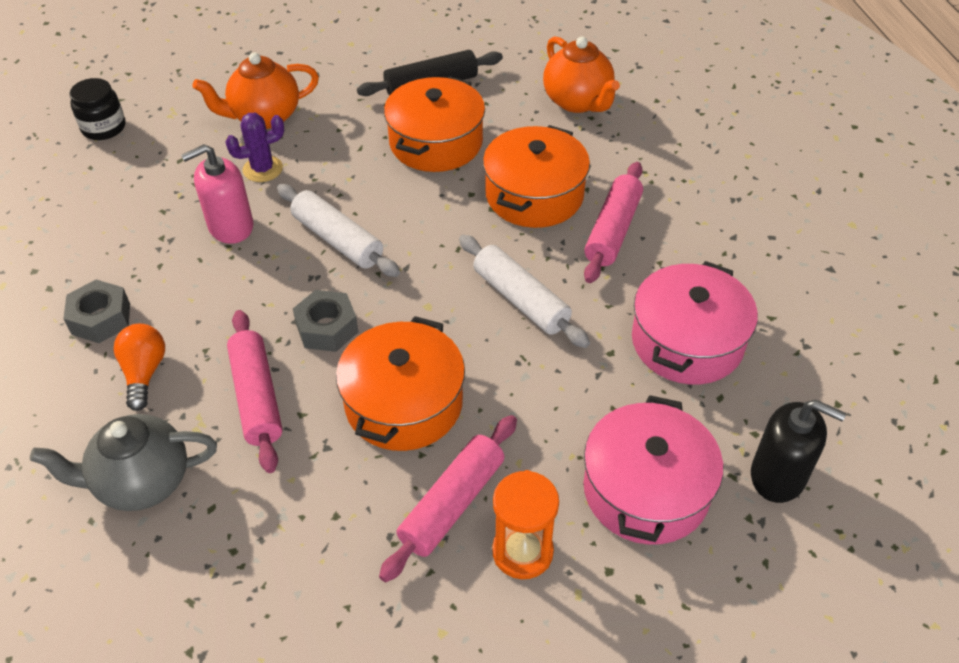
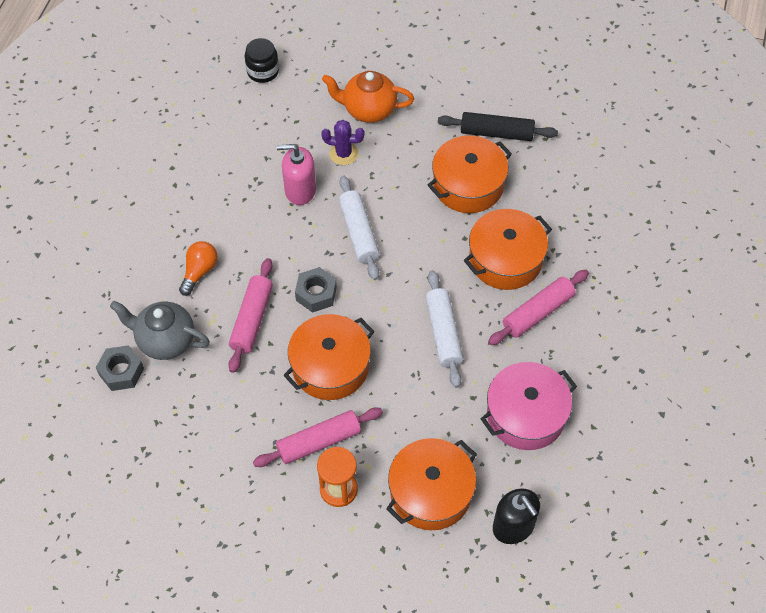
camera: 30 degrees right, 10 degrees up
(101, 319) = (193, 222): grey nut -> grey nut (121, 372)
(578, 102) = (590, 196): orange teapot -> none
(646, 490) = (431, 492): pink pot -> orange pot

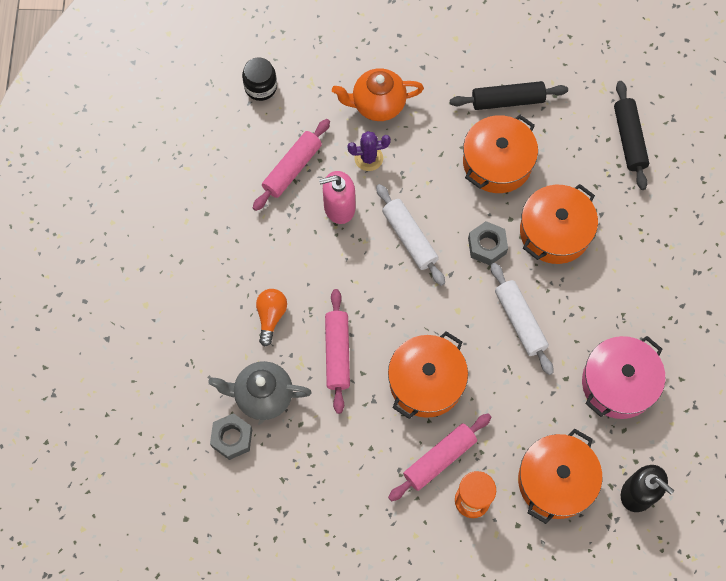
camera: 15 degrees left, 10 degrees up
(316, 293) = (389, 311): grey nut -> grey nut (487, 246)
(538, 312) = (600, 278): pink rolling pin -> pink rolling pin (292, 169)
(607, 193) = (629, 139): none -> black rolling pin

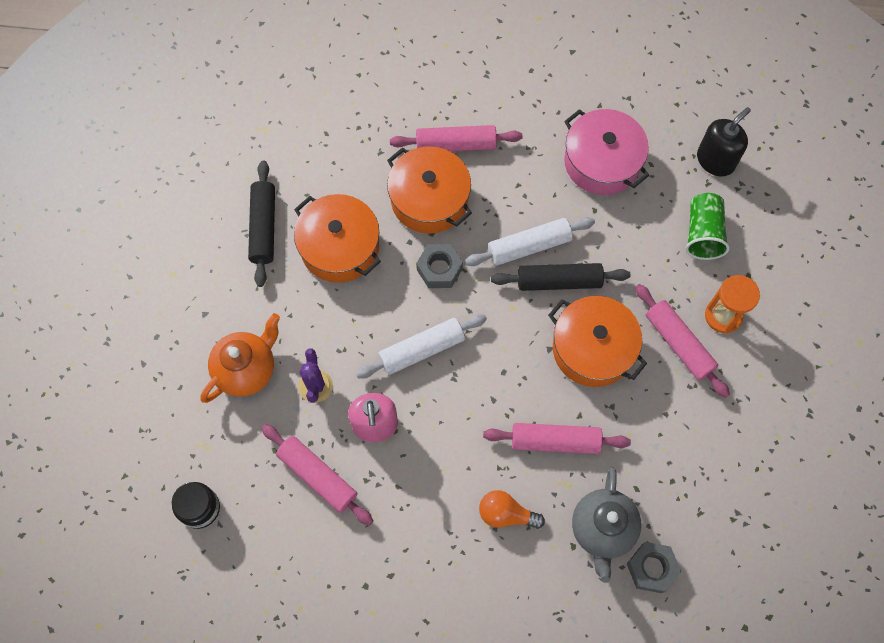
camera: 85 degrees left, 0 degrees up
(377, 105) = (247, 370): orange teapot -> orange teapot turned 135 degrees counterclockwise
(555, 481) = (703, 233): orange pot -> green cup
(615, 250) = (456, 145): none -> pink rolling pin
(629, 139) = (329, 113): black rolling pin -> black rolling pin (559, 281)

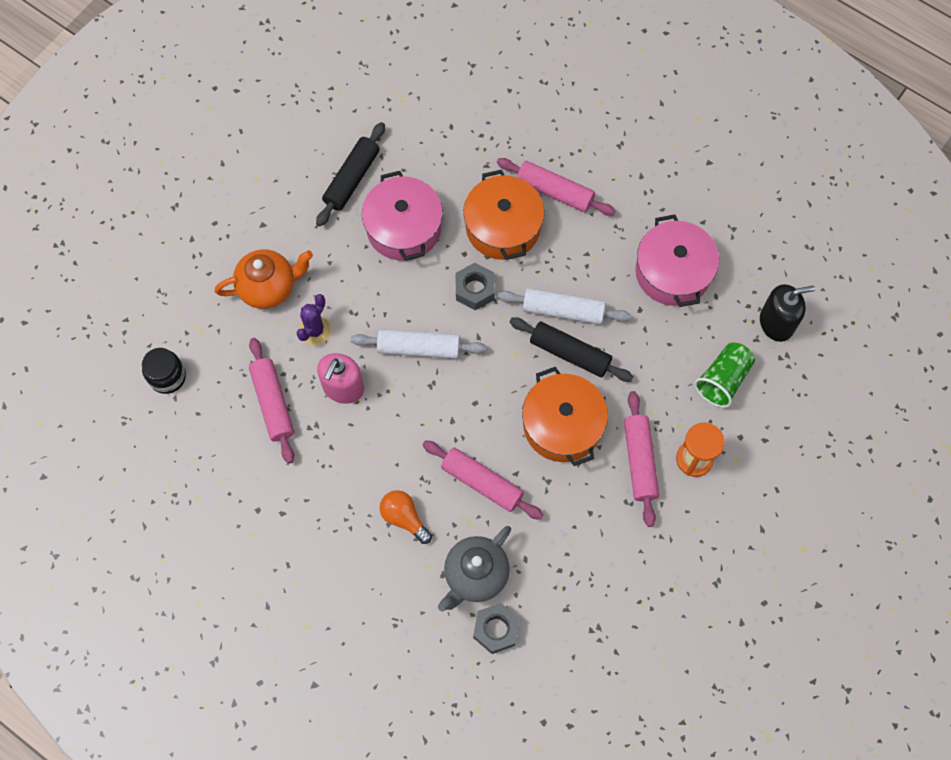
camera: 30 degrees right, 0 degrees up
(339, 247) = (403, 228): orange pot -> pink pot

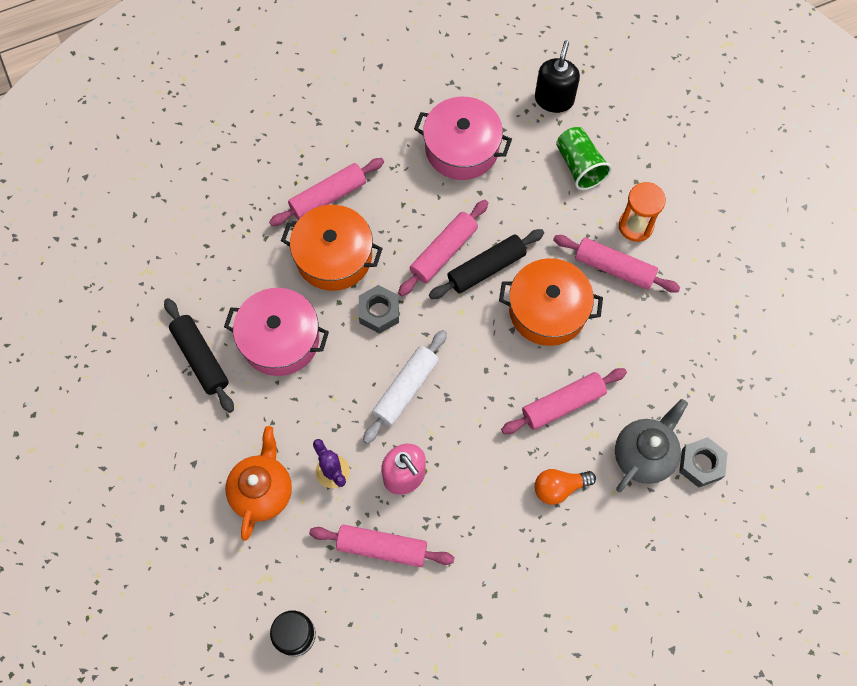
camera: 60 degrees left, 0 degrees up
(475, 575) = (644, 455): grey teapot -> grey teapot turned 120 degrees counterclockwise
(563, 310) = (443, 252): white rolling pin -> pink rolling pin

